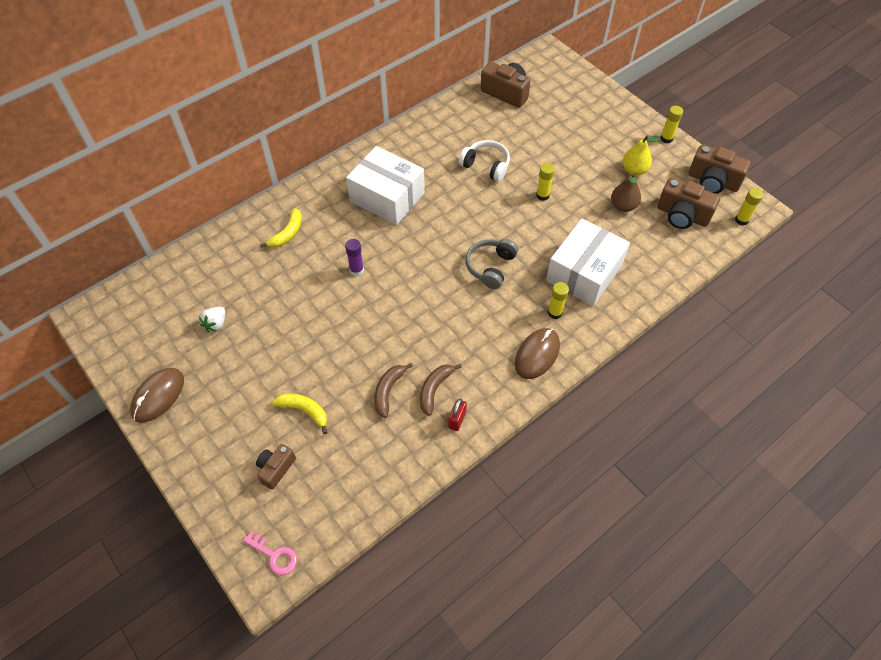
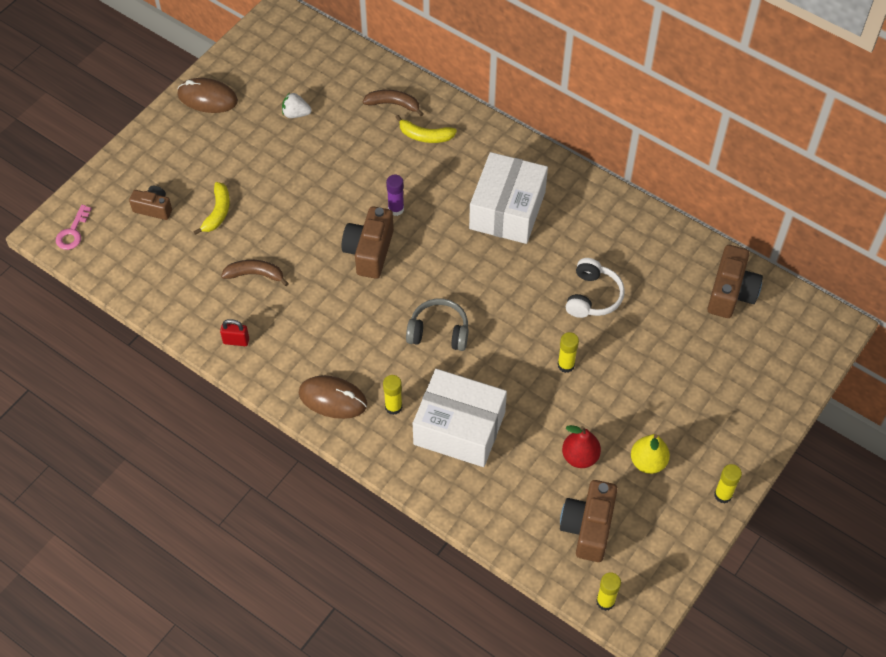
camera: 75 degrees right, 0 degrees up
(434, 389) = (266, 314): brown banana -> brown banana (393, 104)
(623, 206) = (580, 457): brown pear -> red pear
(712, 181) = (663, 560): brown camera -> brown camera (369, 251)

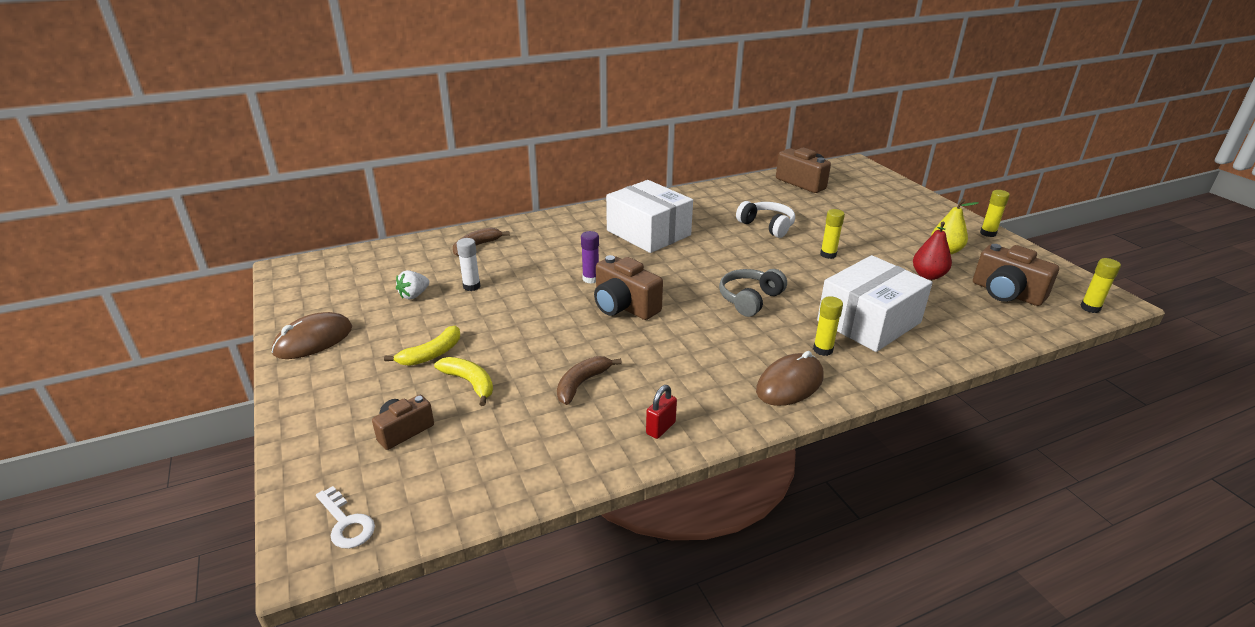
camera: 60 degrees left, 25 degrees down
(73, 232) = (346, 523): pink key -> white key
(331, 140) = (471, 286): none -> white glue stick
(425, 136) = (529, 243): yellow banana -> yellow banana (431, 354)

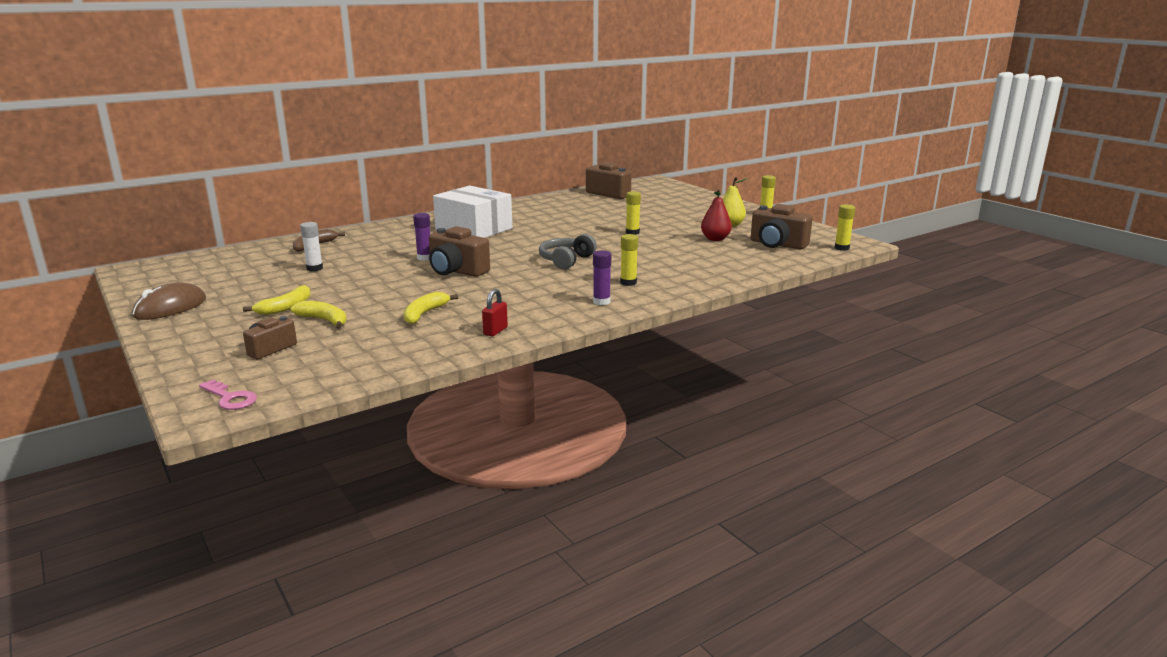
camera: 10 degrees left, 10 degrees down
(346, 523) = (230, 398): white key -> pink key
(414, 295) = (261, 276): white strawberry -> none
(582, 384) = (425, 314): brown banana -> yellow banana
(767, 226) = (579, 220): white headphones -> none
(790, 384) = (601, 302): brown mouse -> purple glue stick
(869, 322) = (666, 266): white box -> none

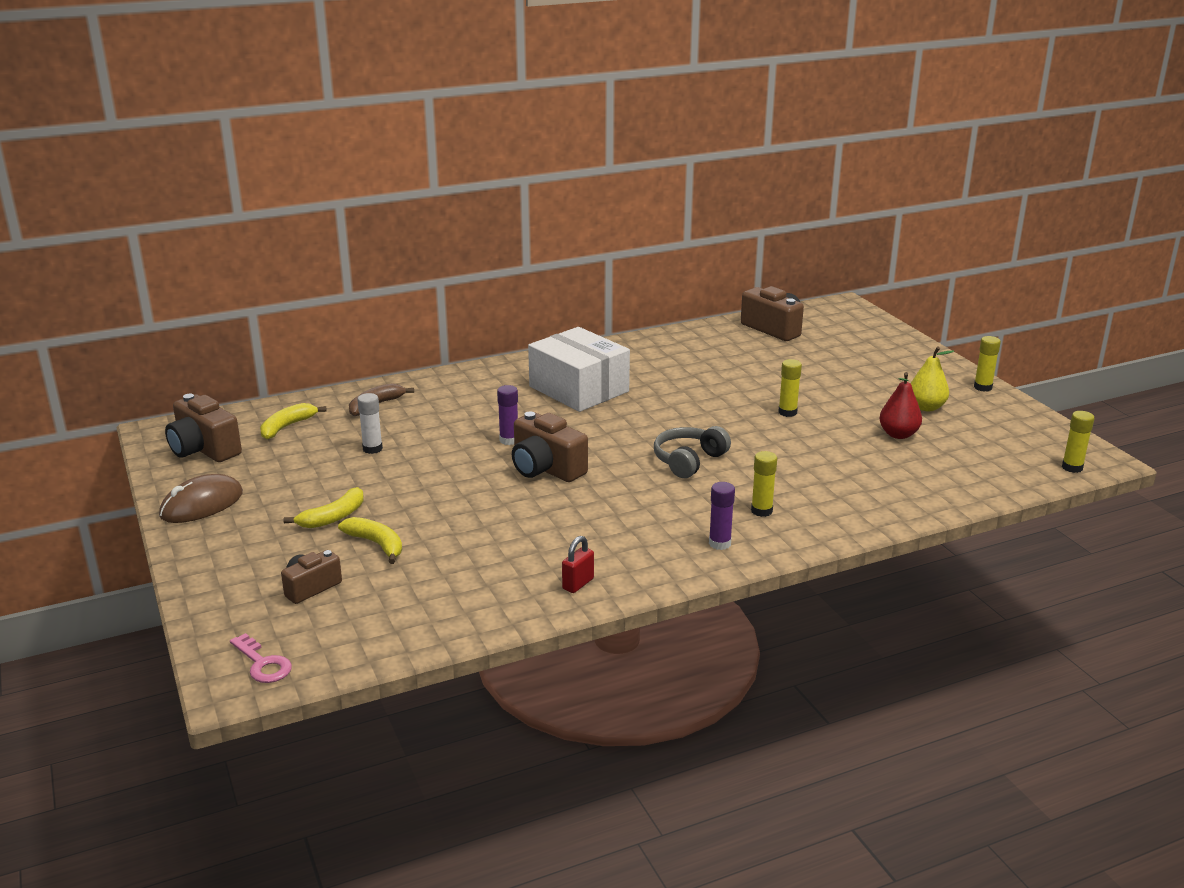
camera: 10 degrees right, 5 degrees up
(425, 314) = (496, 544): yellow banana -> yellow banana (287, 427)
(777, 244) = (982, 453): brown camera -> brown camera (204, 449)

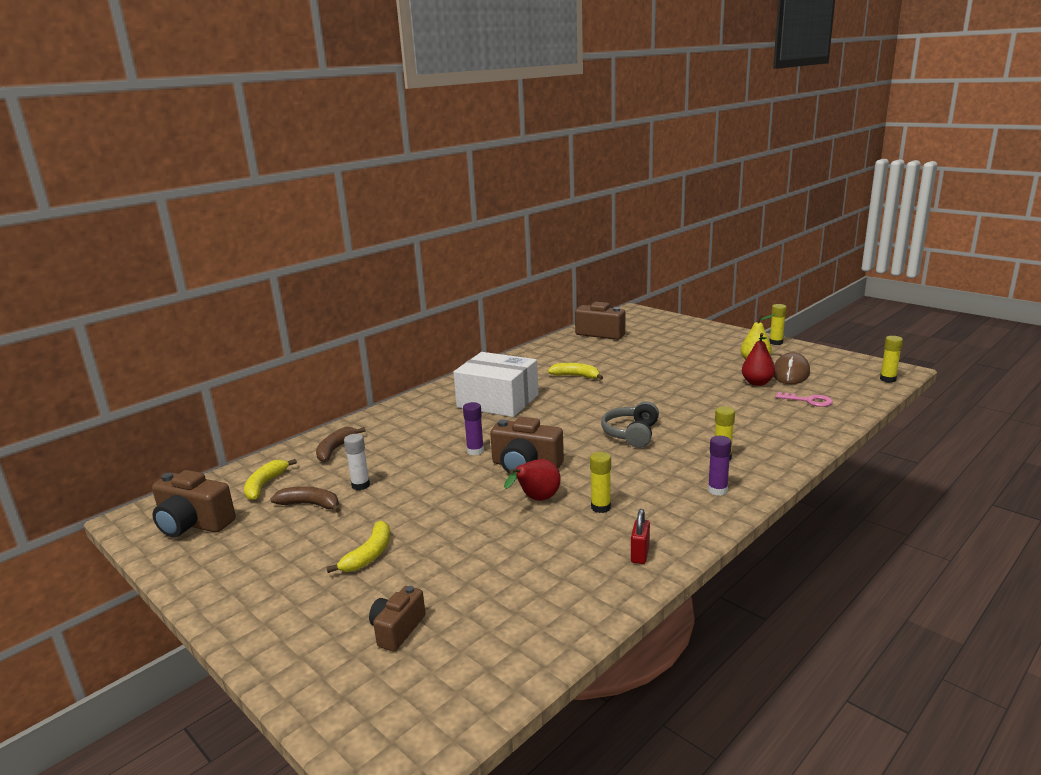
camera: 20 degrees left, 5 degrees down
(202, 504) = (225, 577): brown mouse -> brown mouse (790, 373)
(263, 664) = (406, 729): pink key -> pink key (809, 401)
(314, 456) = (310, 505): none -> brown banana
(376, 544) = (430, 569): yellow banana -> yellow banana (576, 376)
(526, 505) = (536, 499): none -> red pear
(787, 412) = (667, 385): yellow glue stick -> yellow glue stick (600, 507)

